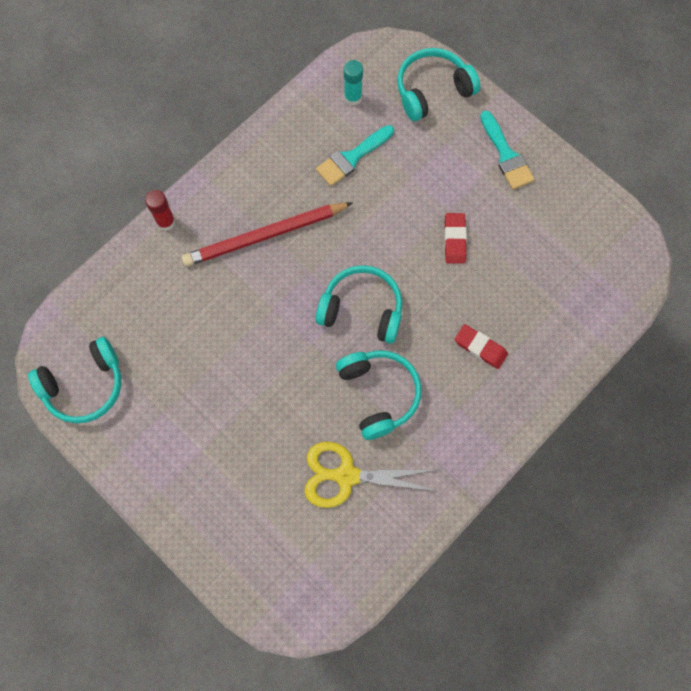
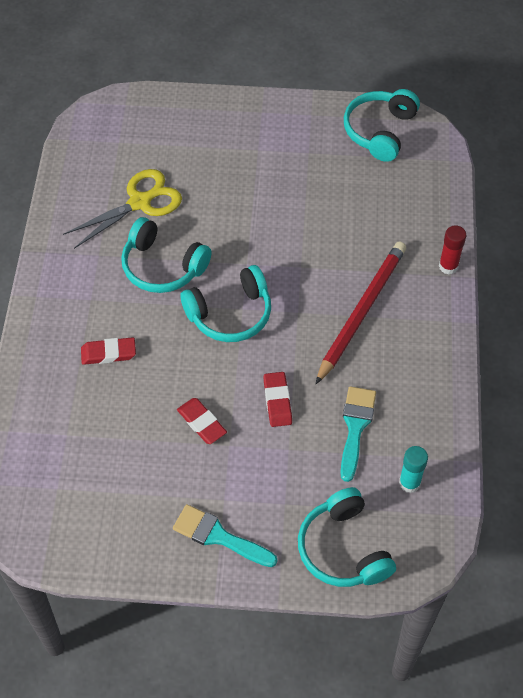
camera: 140 degrees right, 15 degrees down
(388, 215) = (277, 401): none -> red eraser
(432, 90) = (343, 548): turquoise headphones -> turquoise headphones turned 135 degrees clockwise

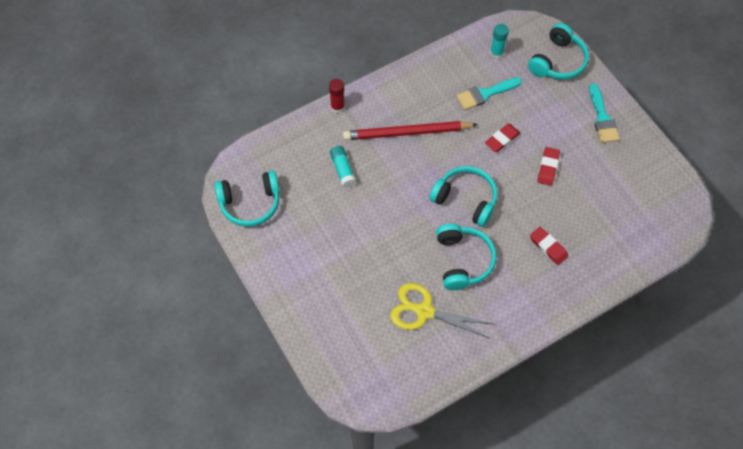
camera: 125 degrees left, 5 degrees up
(359, 226) = (343, 170): none -> turquoise glue stick

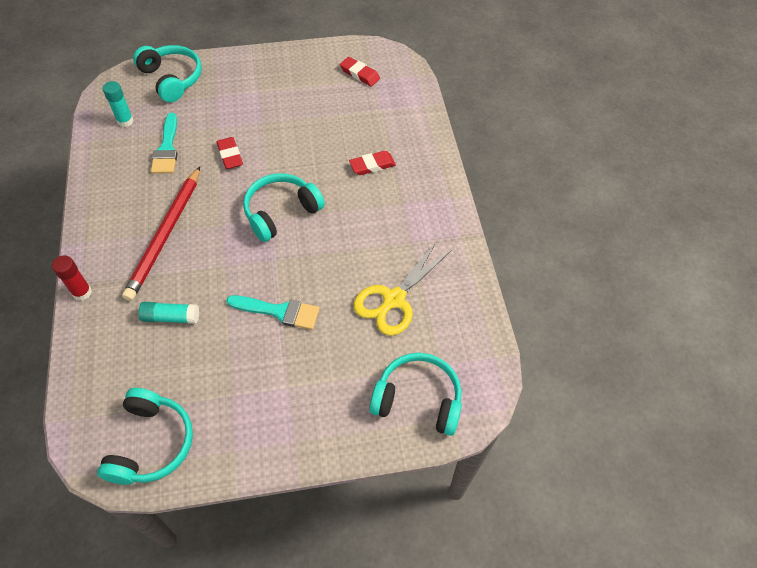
camera: 70 degrees left, 5 degrees down
(463, 261) = (351, 242): turquoise headphones -> turquoise headphones (418, 400)
(548, 167) = (285, 132): red eraser -> red eraser (359, 74)
(602, 118) = (257, 72): turquoise brush -> turquoise brush (279, 311)

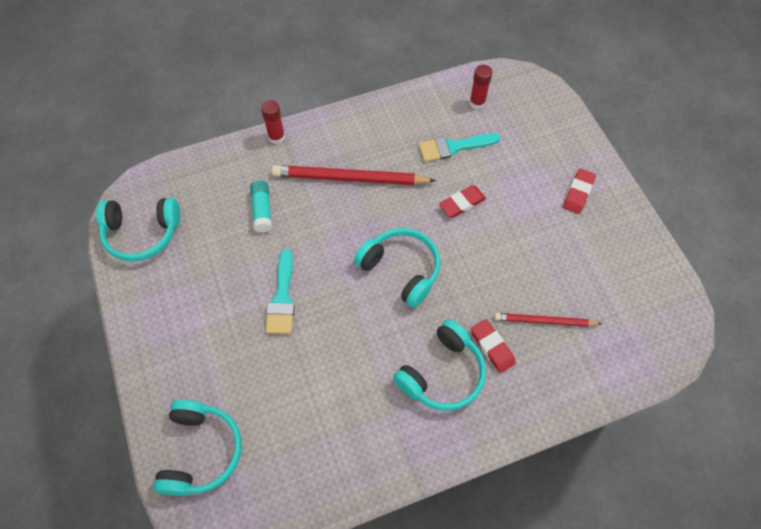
camera: 80 degrees right, 5 degrees up
(125, 121) = (477, 103): turquoise glue stick -> red glue stick
(172, 79) = (548, 122): turquoise headphones -> turquoise headphones (442, 373)
(359, 74) = (633, 303): red eraser -> red eraser (578, 193)
(359, 128) = (544, 321): none -> red pencil
(393, 300) = (314, 405): yellow scissors -> none

